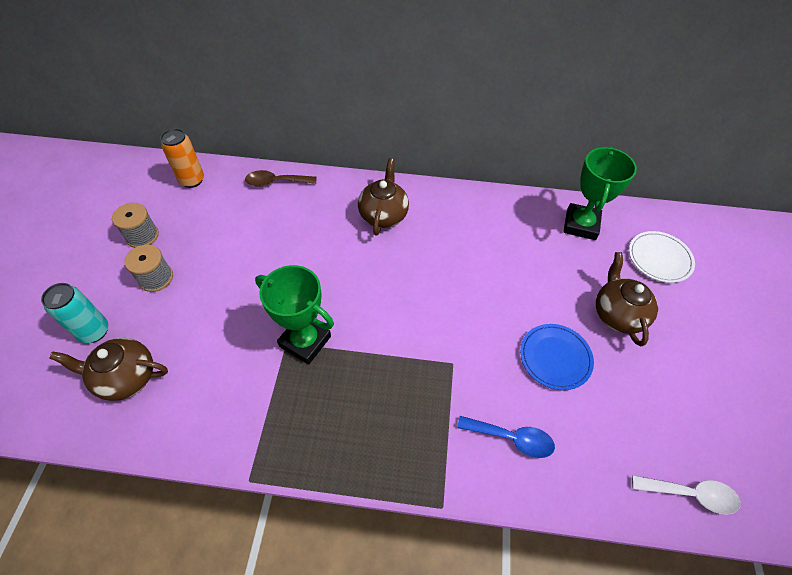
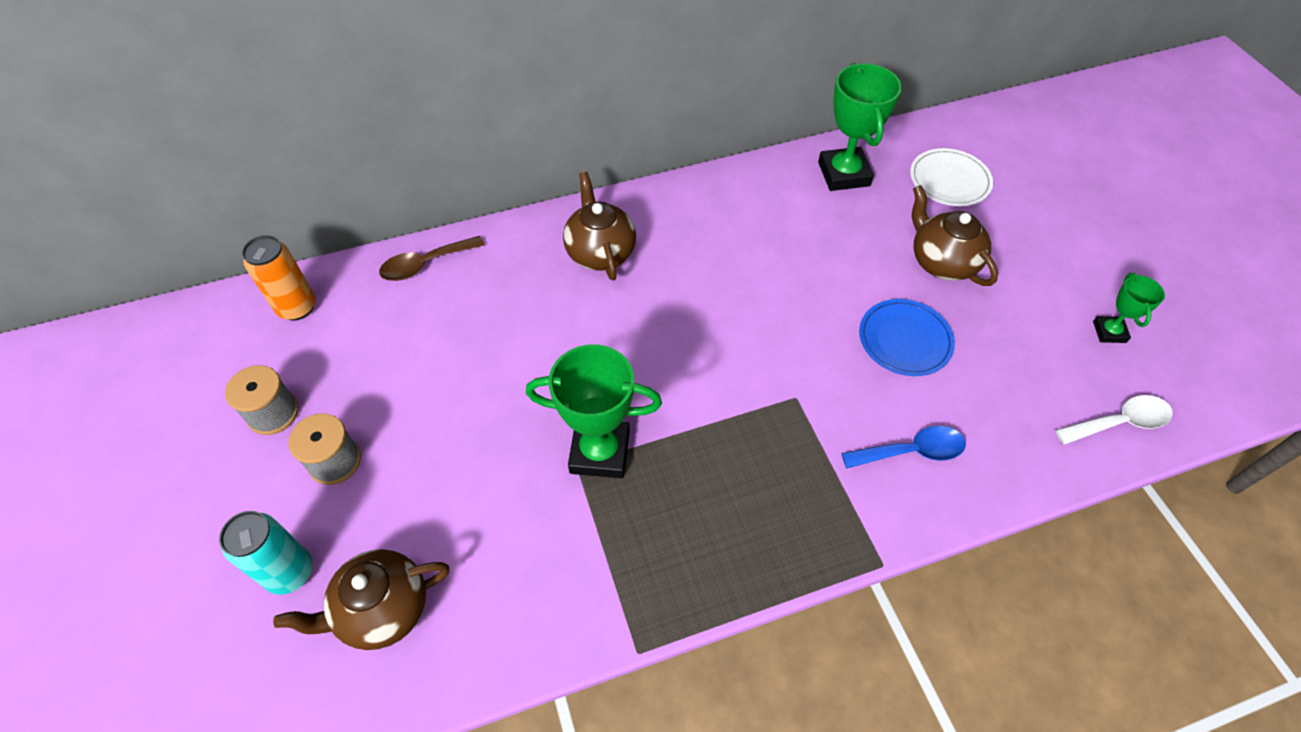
camera: 25 degrees left, 0 degrees up
(724, 422) = (1109, 332): none -> green trophy

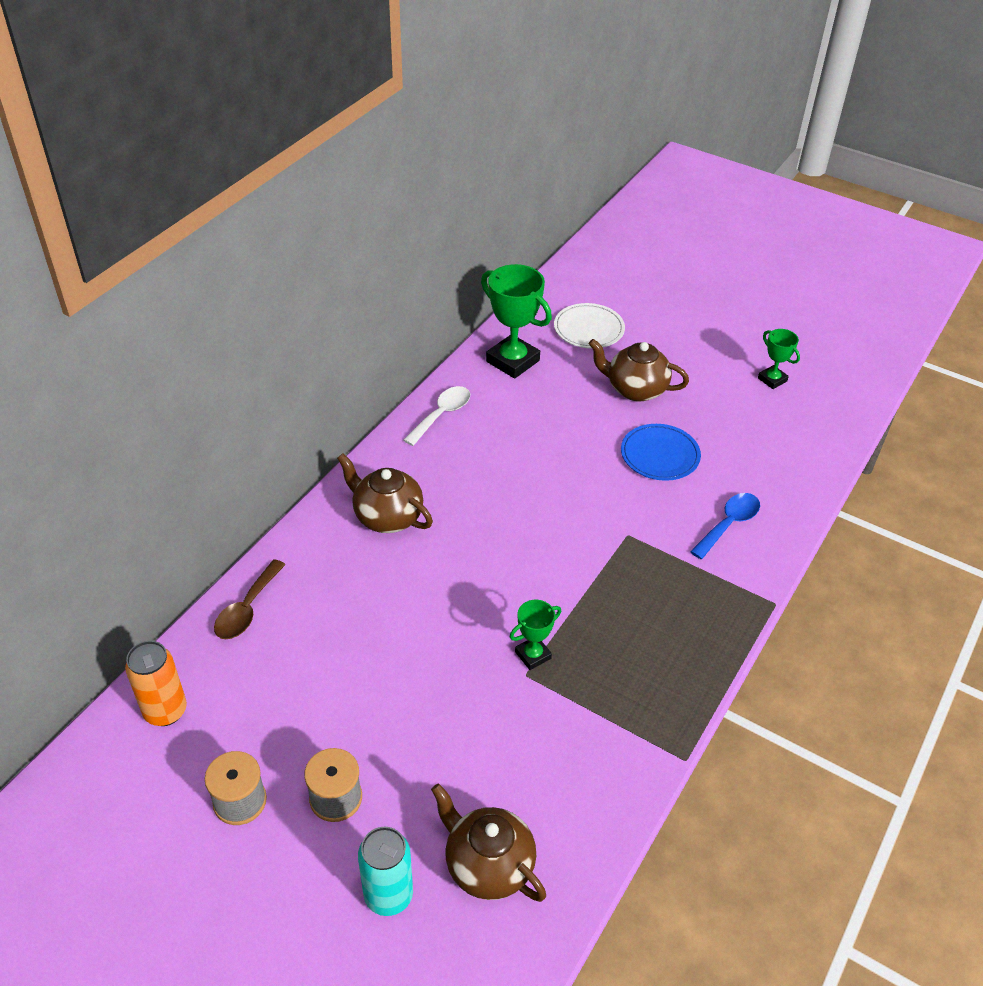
camera: 40 degrees left, 10 degrees down
(382, 610) = (488, 865): brown teapot -> brown teapot turned 105 degrees clockwise
(600, 452) = (533, 655): green trophy -> green trophy, size x0.54
(1119, 422) = (824, 433): white spoon -> white spoon (442, 414)

